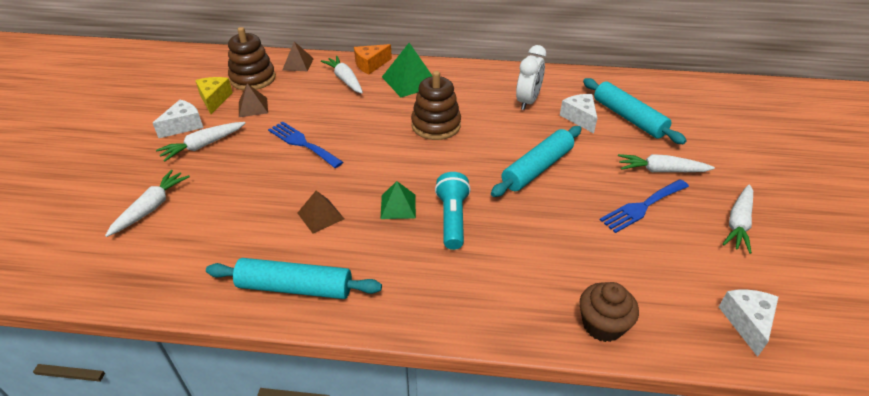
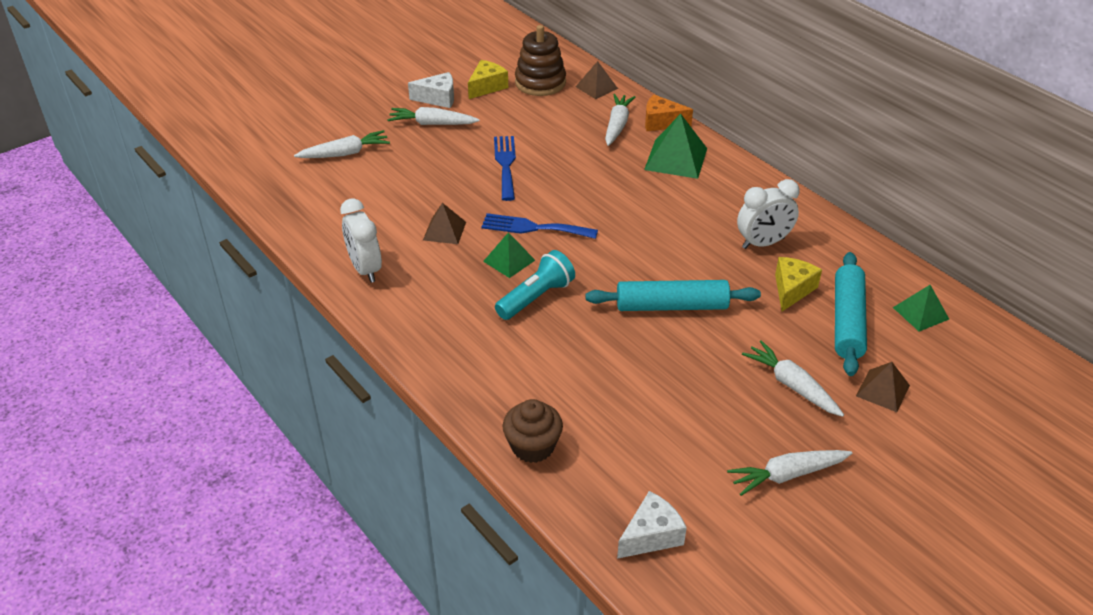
camera: 45 degrees right, 0 degrees up
(253, 107) = (508, 110): brown pyramid -> brown pyramid (882, 390)
(295, 287) = (365, 269): turquoise rolling pin -> white clock
(436, 125) = (638, 214): brown stacking toy -> none
(580, 118) = (792, 290): white cheese -> yellow cheese
(642, 207) = (716, 399): blue fork -> blue fork (533, 228)
(649, 93) = (920, 313): none -> green pyramid

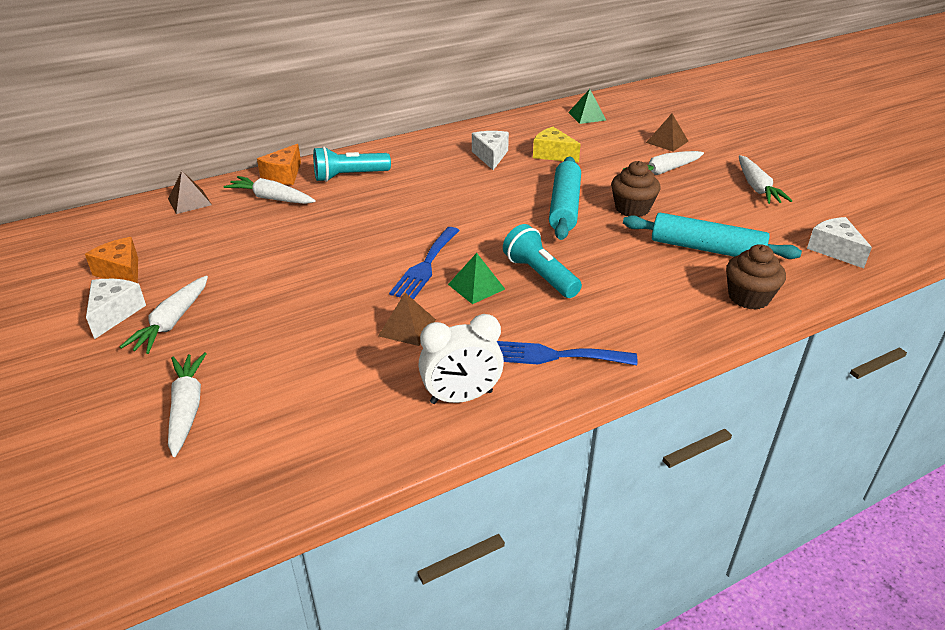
camera: 80 degrees left, 5 degrees down
(487, 87) = (122, 272): yellow cheese -> orange cheese
(505, 164) = (299, 273): blue fork -> blue fork (552, 355)
(540, 82) = (147, 234): brown stacking toy -> none
(676, 159) = (349, 176): green pyramid -> turquoise flashlight
(687, 358) = (632, 208): none -> brown cupcake
(763, 243) = (490, 156): white clock -> white cheese
(847, 321) = (592, 141): turquoise rolling pin -> turquoise rolling pin (706, 249)

